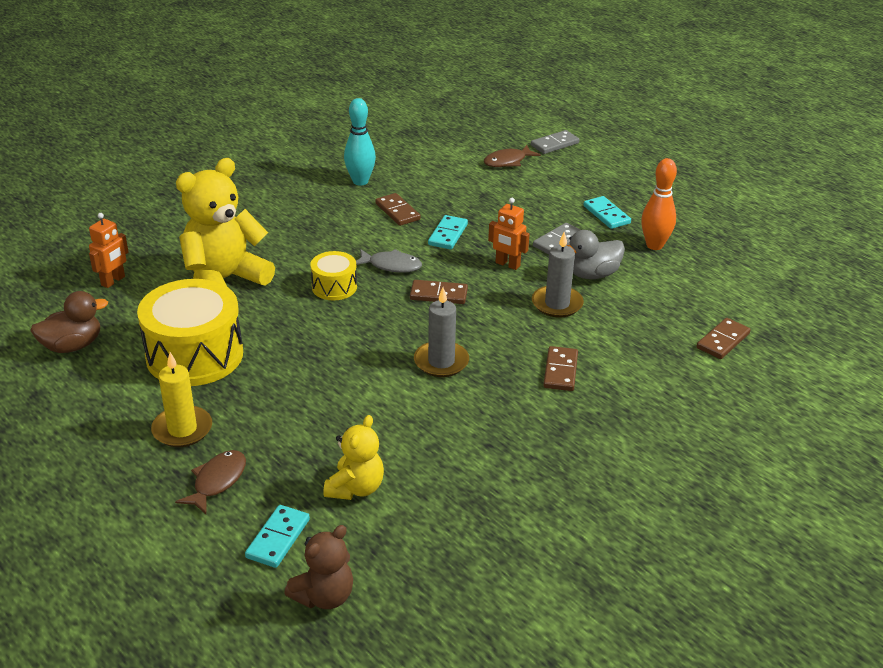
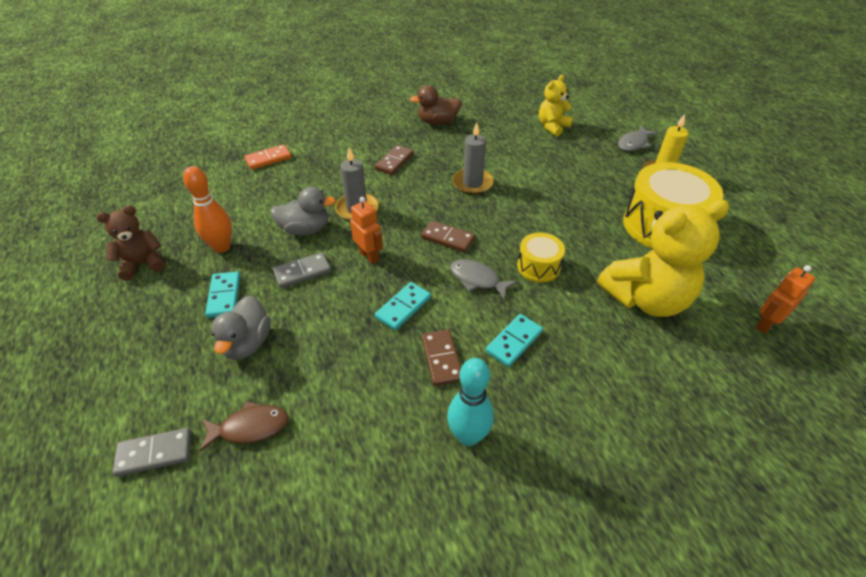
camera: 160 degrees left, 10 degrees up
(72, 346) = (773, 255): brown duck -> brown duck (437, 122)
(217, 481) = (634, 143): brown fish -> grey fish
(278, 538) = (598, 114): turquoise domino -> turquoise domino (514, 342)
(324, 596) = (576, 92): brown teddy bear -> brown teddy bear (143, 264)
(554, 194) = (247, 343): none -> grey duck
(723, 341) = (268, 159): brown domino -> orange domino

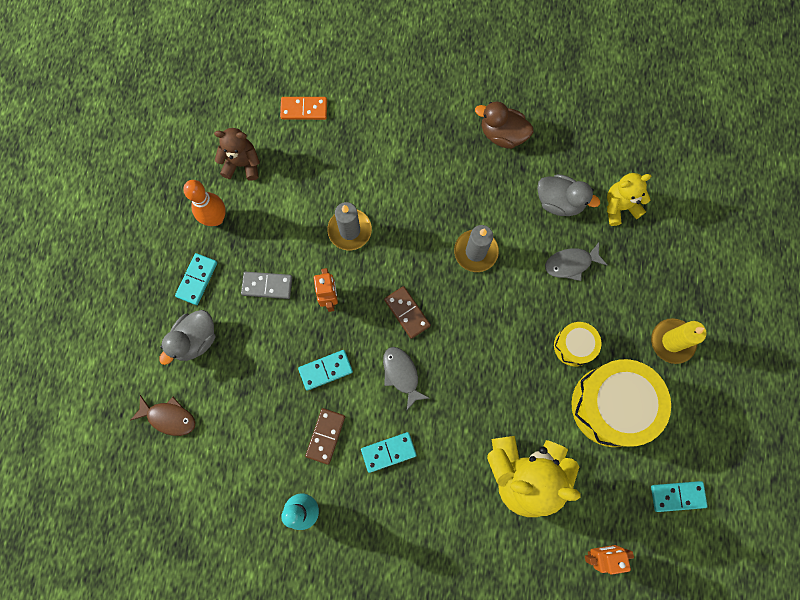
camera: 30 degrees right, 30 degrees up
(143, 264) = (148, 206): brown teddy bear -> brown teddy bear (242, 164)
(154, 453) = (104, 403): grey domino -> none
(305, 229) = (292, 233): grey duck -> grey duck (559, 202)
(394, 162) = (420, 178): brown domino -> none
(538, 266) = (462, 389): yellow drum -> yellow drum (574, 346)
(634, 143) = (685, 280): grey fish -> grey fish (571, 263)
(772, 256) = (677, 496): none -> turquoise domino

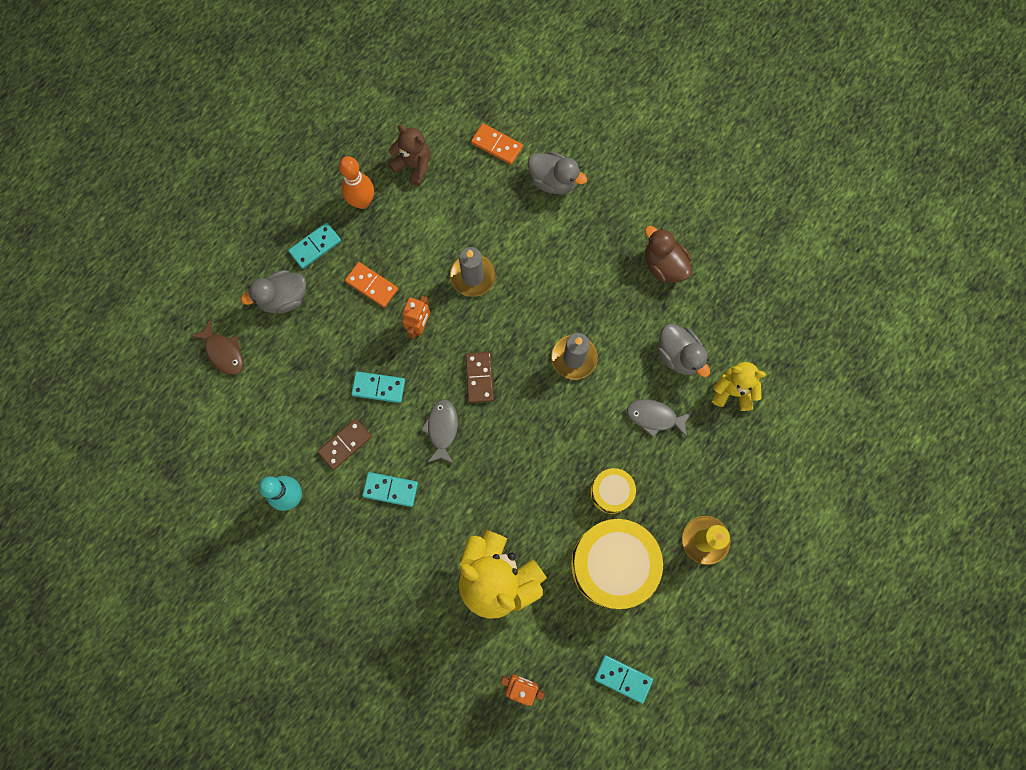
camera: 30 degrees right, 0 degrees up
(267, 286) = (371, 285): grey domino -> orange domino
(370, 114) = (553, 181): none -> grey duck

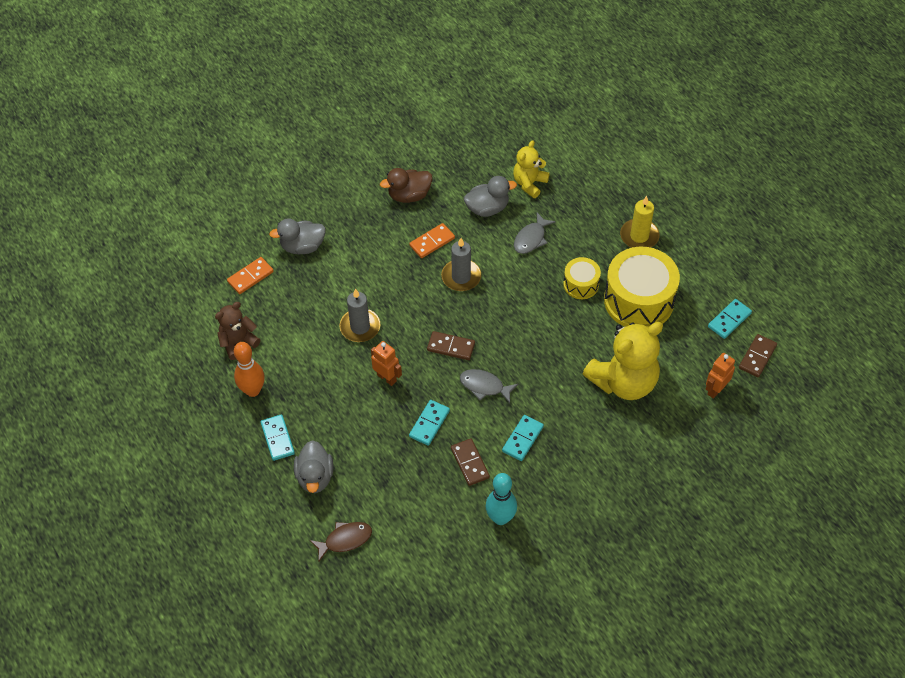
camera: 70 degrees left, 20 degrees down
(371, 285) = (334, 404): orange domino -> orange domino (432, 242)
(553, 181) = (302, 246): grey duck -> grey duck turned 150 degrees counterclockwise
(582, 724) = (757, 357): none -> brown domino

